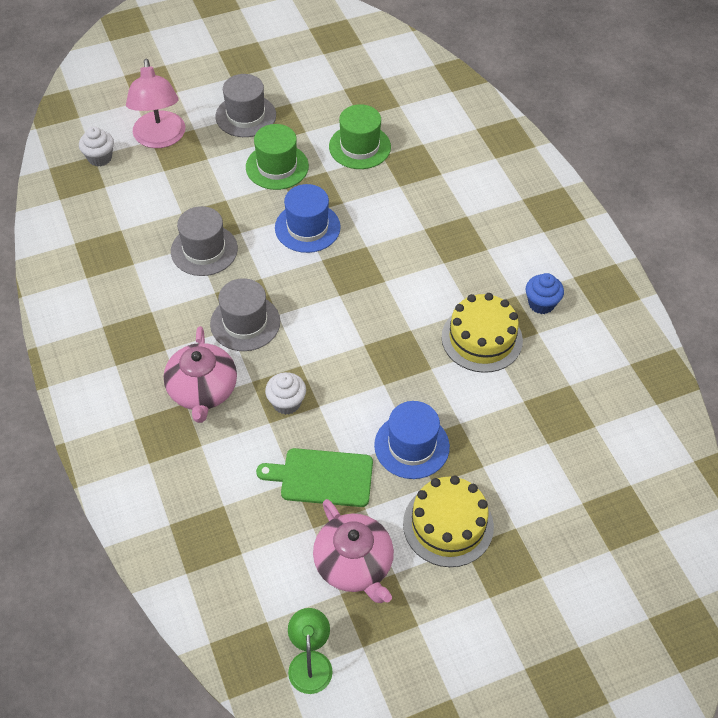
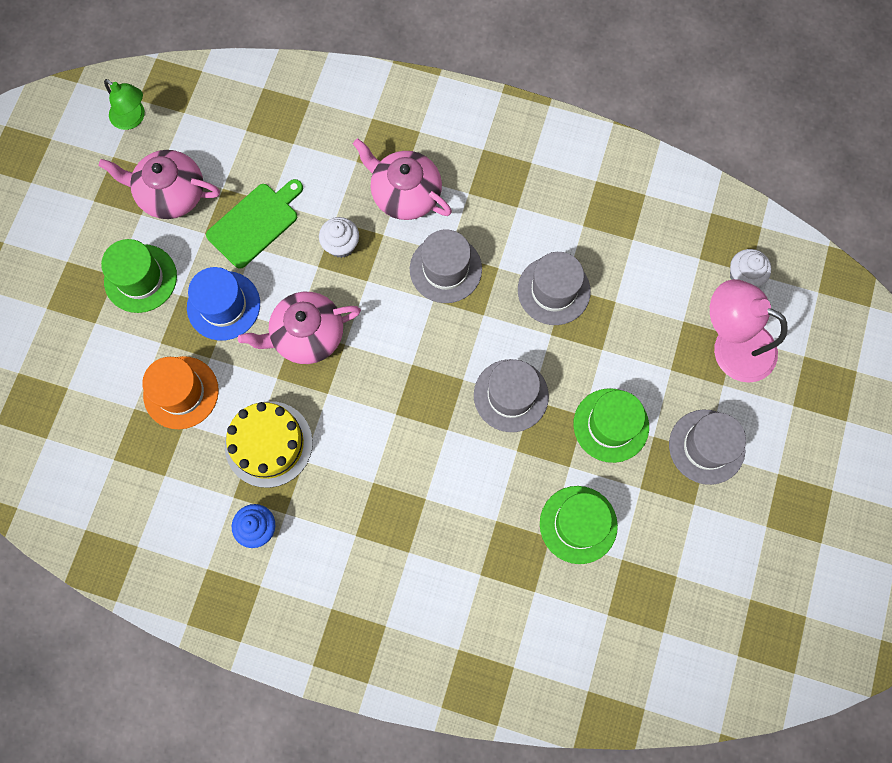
camera: 130 degrees right, 20 degrees up
(307, 227) = (511, 395): blue hat -> grey hat
(380, 373) = (307, 335): none -> pink teapot
(448, 525) = (140, 278): yellow cake -> green hat
(504, 421) = (181, 392): none -> orange hat

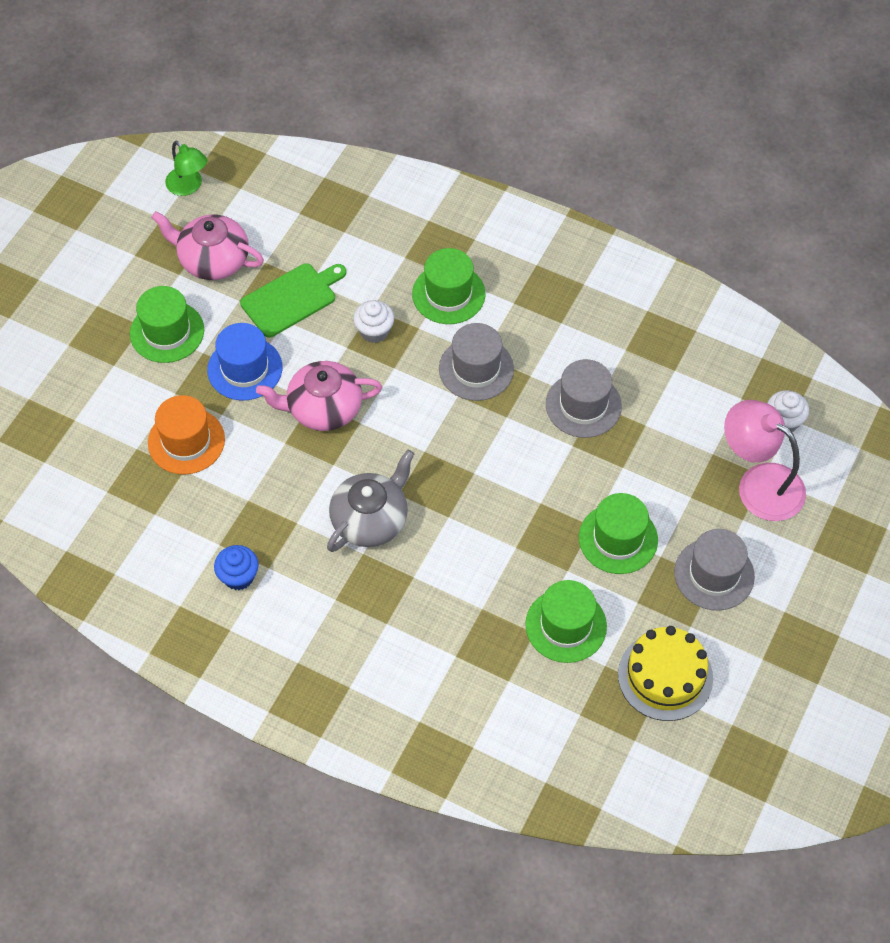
camera: 10 degrees right, 15 degrees down
(268, 444) = (264, 501): yellow cake -> yellow cake (665, 676)
(374, 445) = (370, 519): none -> grey teapot
(405, 194) = (448, 294): pink teapot -> green hat
(511, 395) = (520, 495): grey hat -> none

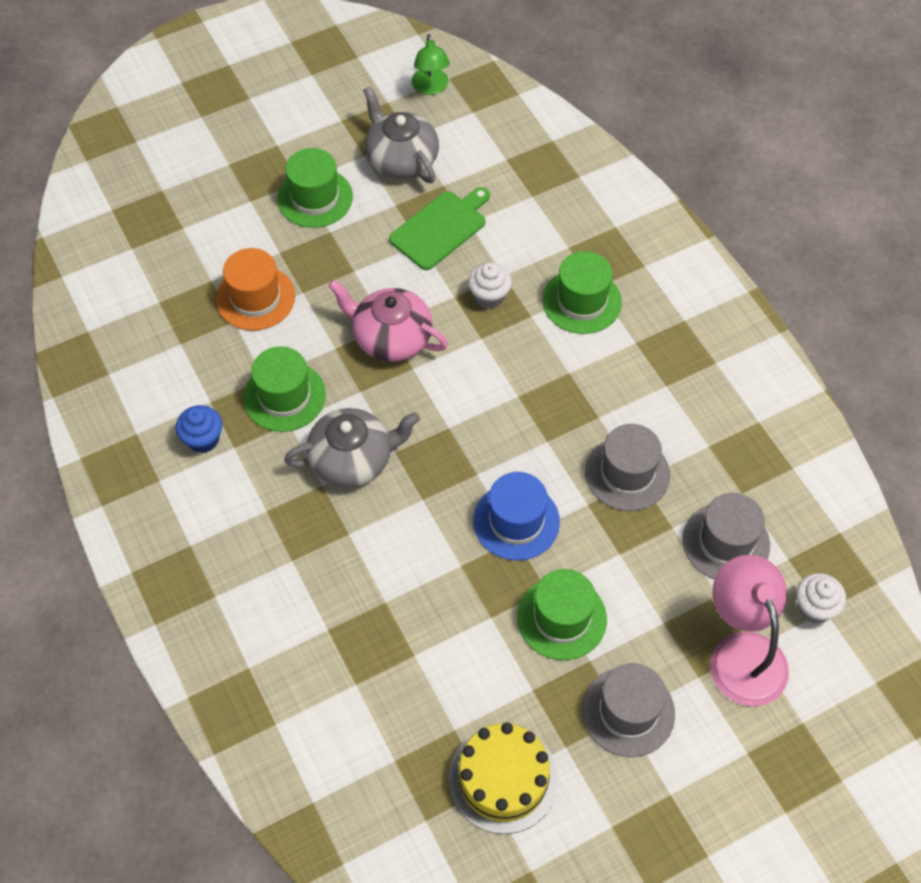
camera: 35 degrees right, 0 degrees up
(213, 260) = (401, 159): pink teapot -> grey teapot
(245, 368) = (353, 265): blue hat -> blue hat (516, 521)
(292, 298) = (441, 228): green cutting board -> green cutting board turned 45 degrees counterclockwise
(476, 369) = (553, 382): grey hat -> grey hat (726, 542)
(566, 625) = (448, 668): green hat -> green hat (284, 396)

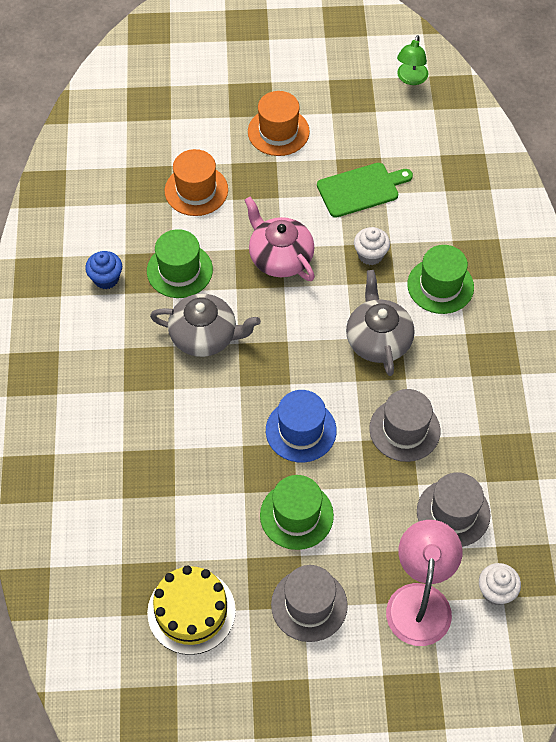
camera: 25 degrees right, 0 degrees up
(315, 198) = (278, 132): green hat -> orange hat
(401, 159) = (359, 125): grey teapot -> grey teapot (378, 340)

